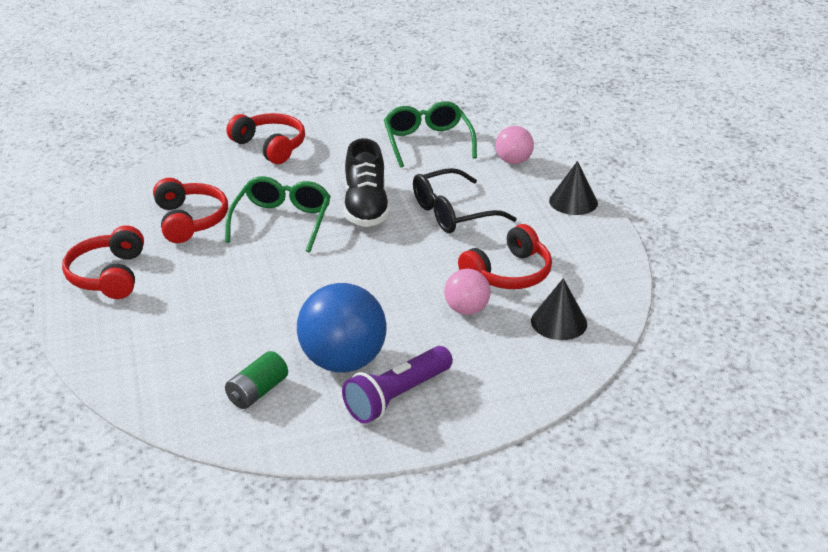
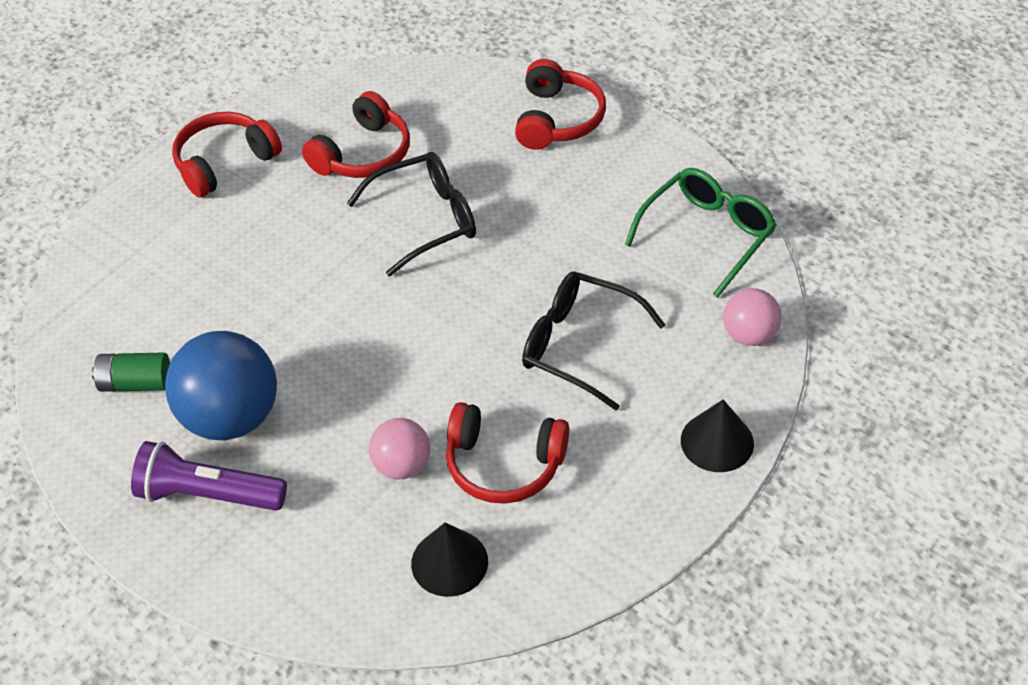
camera: 55 degrees right, 15 degrees up
(282, 221) = (426, 220): green glasses -> black glasses
(366, 207) = (517, 267): black shoe -> none

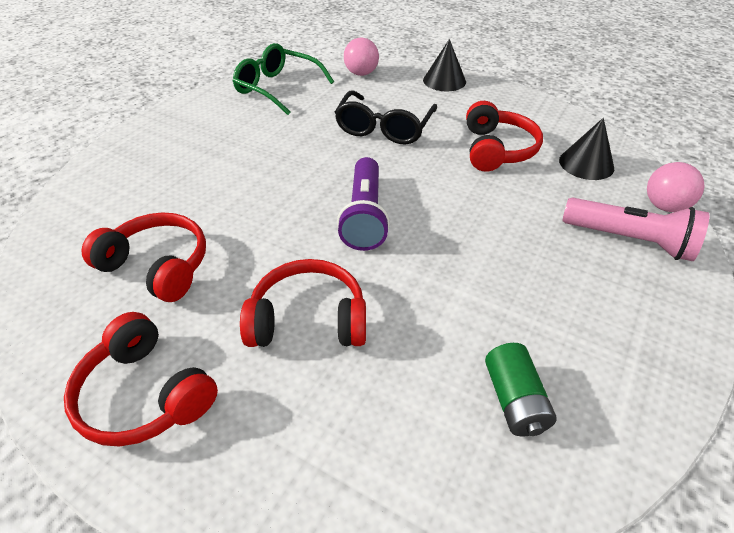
camera: 100 degrees left, 5 degrees down
(208, 494) = (612, 303): purple flashlight -> purple flashlight (364, 216)
(231, 417) = (523, 304): blue ball -> none
(290, 549) = (629, 240): none -> pink flashlight
(402, 466) = (521, 193): pink ball -> pink ball (664, 206)
(426, 220) = (257, 211): black glasses -> none
(557, 119) = (141, 153): red headphones -> red headphones (308, 319)

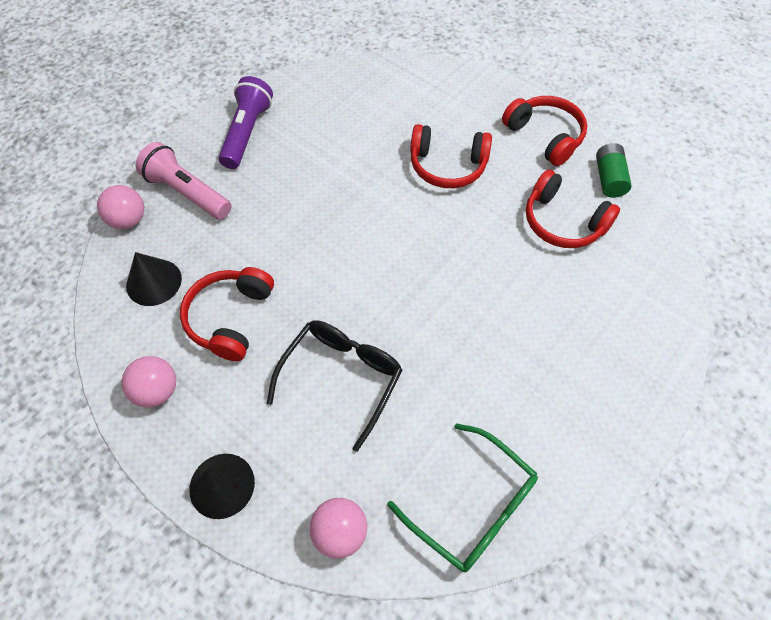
camera: 170 degrees left, 15 degrees up
(364, 216) = (392, 248): purple flashlight -> purple flashlight (247, 133)
(514, 400) = (336, 107): green battery -> green battery (609, 178)
(521, 109) = (157, 391): none -> pink ball

